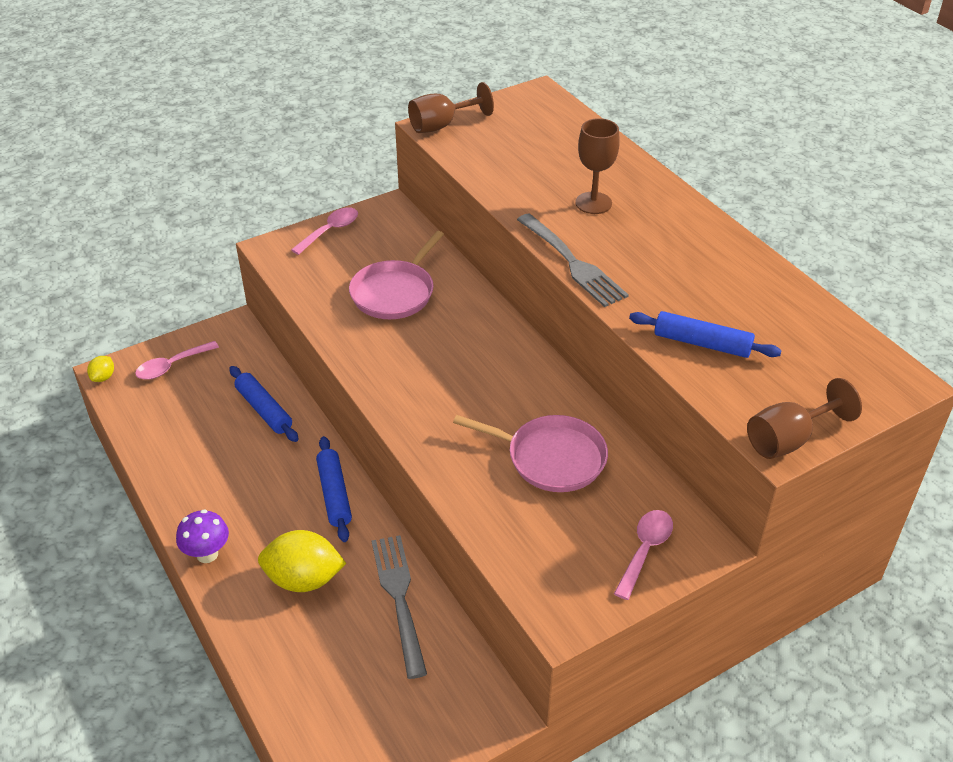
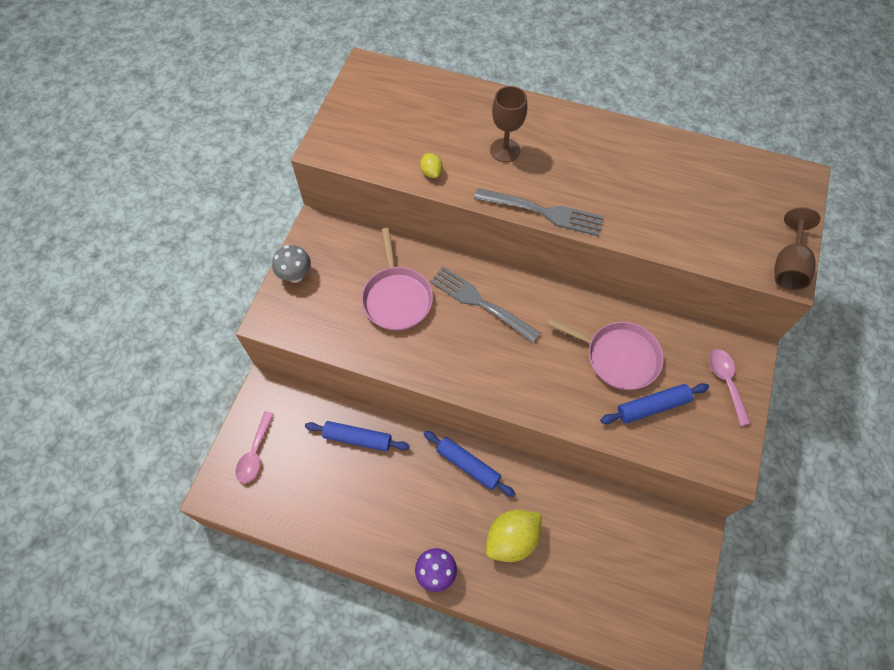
camera: 40 degrees left, 20 degrees up
(103, 377) = (214, 500): yellow lemon -> yellow lemon (431, 172)
(330, 231) = (295, 275): pink spoon -> grey mushroom
(400, 599) = (578, 505): grey fork -> grey fork (481, 303)
(441, 125) = (330, 142): brown goblet -> none
(551, 458) = (618, 357): pink pan -> pink pan turned 45 degrees clockwise
(702, 343) = (679, 225): blue rolling pin -> blue rolling pin (652, 406)

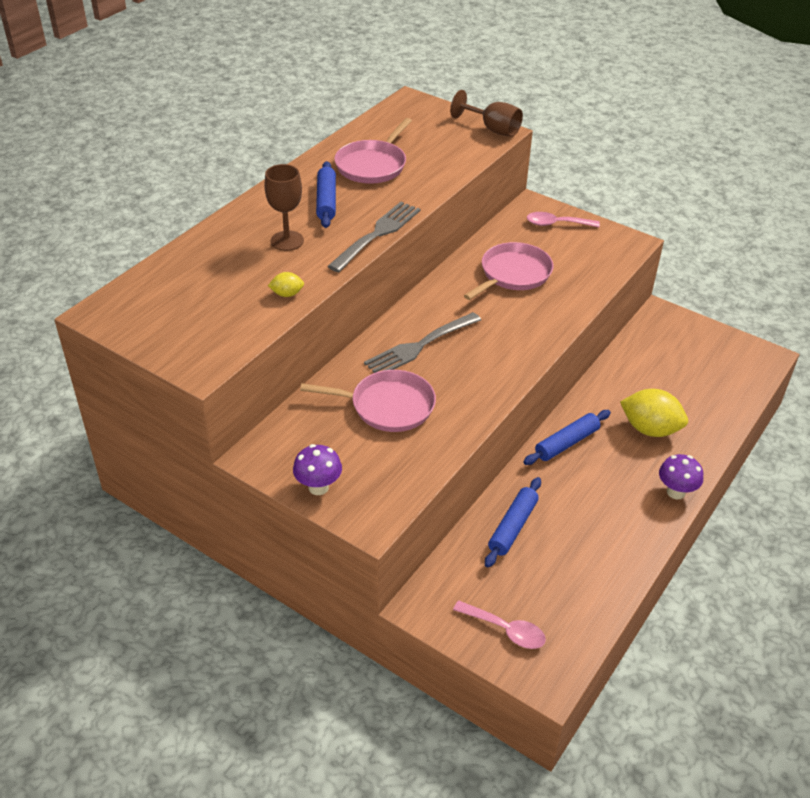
camera: 75 degrees left, 20 degrees down
(295, 275) = (318, 487): grey mushroom -> purple mushroom
(512, 539) = (650, 429): yellow lemon -> yellow lemon turned 45 degrees counterclockwise
(652, 406) = (568, 268): blue rolling pin -> blue rolling pin (326, 201)
(657, 179) = (372, 165): none -> pink pan

